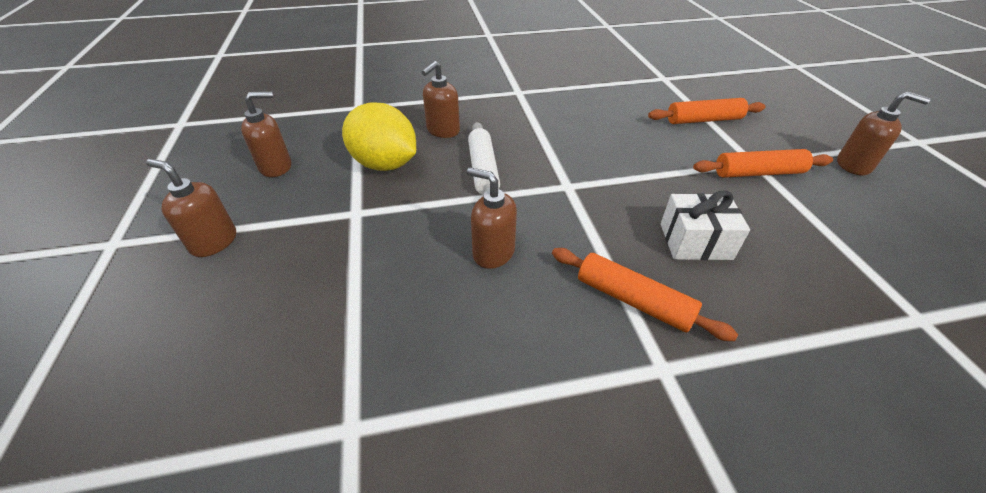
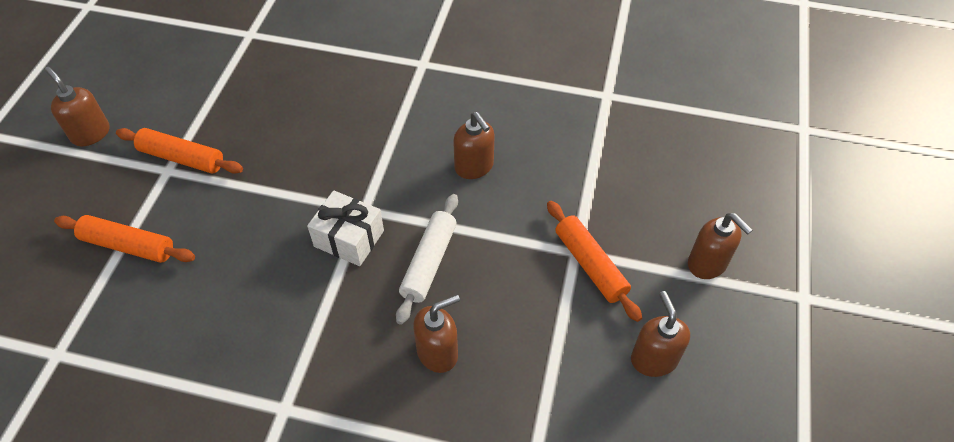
camera: 155 degrees left, 10 degrees up
(276, 167) = (653, 359): brown soap dispenser -> brown soap dispenser turned 75 degrees clockwise
(385, 164) = (529, 313): yellow lemon -> none
(633, 300) = (403, 100): orange rolling pin -> orange rolling pin (590, 265)
(695, 241) = (317, 121): white gift -> white gift (349, 238)

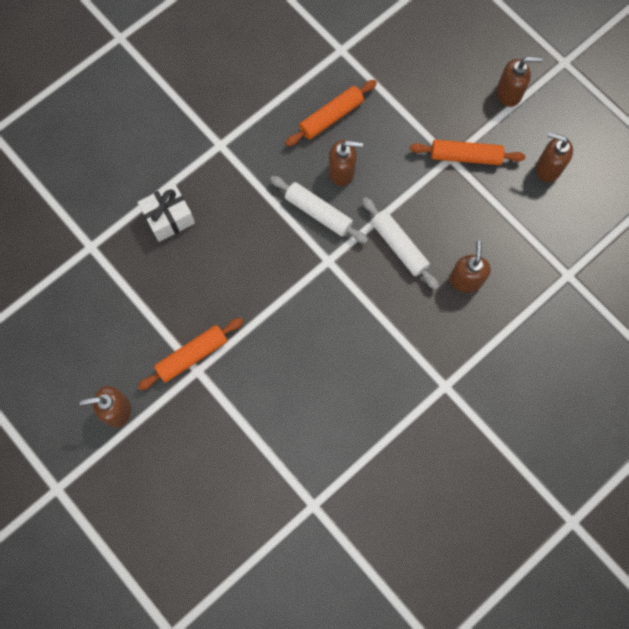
camera: 55 degrees left, 20 degrees up
(128, 245) = (251, 425): orange rolling pin -> orange rolling pin (331, 117)
(349, 238) = (345, 283): white gift -> white gift (169, 218)
(412, 172) = (318, 212): none -> white rolling pin

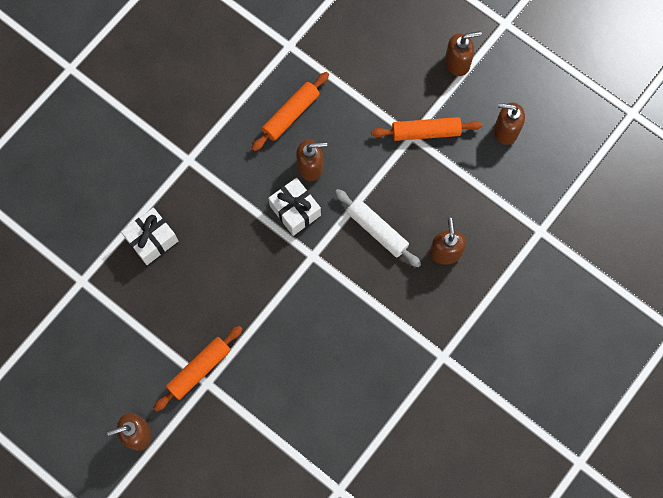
camera: 10 degrees left, 0 degrees up
(318, 212) = (295, 210): white rolling pin -> white gift

